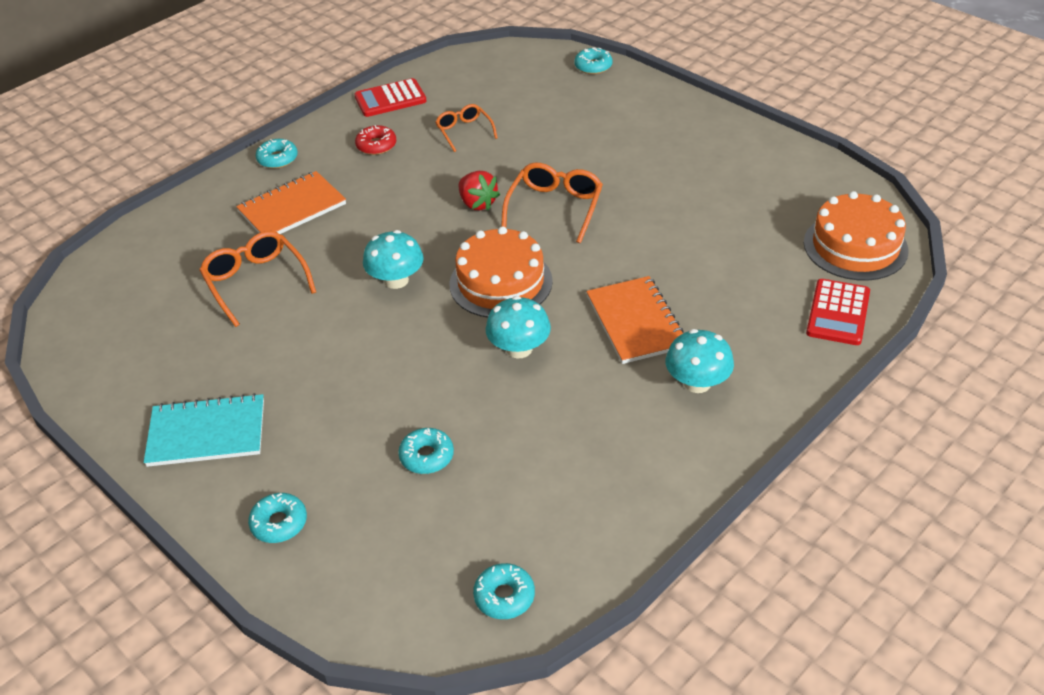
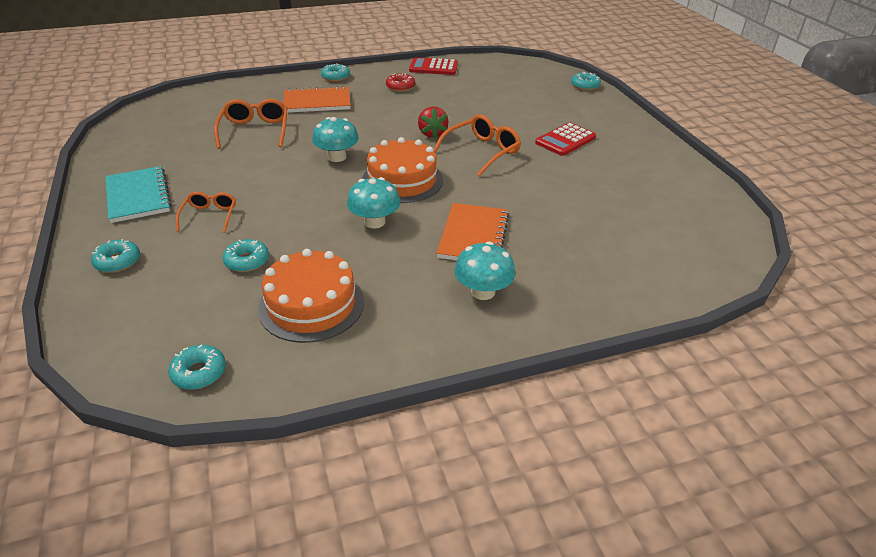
camera: 25 degrees right, 5 degrees down
(207, 433) = (138, 196): turquoise notebook -> turquoise notebook turned 45 degrees clockwise
(464, 132) = (463, 95): orange glasses -> orange glasses (209, 216)
(838, 313) = (645, 288): red calculator -> red calculator (565, 140)
(855, 246) = (699, 249): orange cake -> orange cake (311, 305)

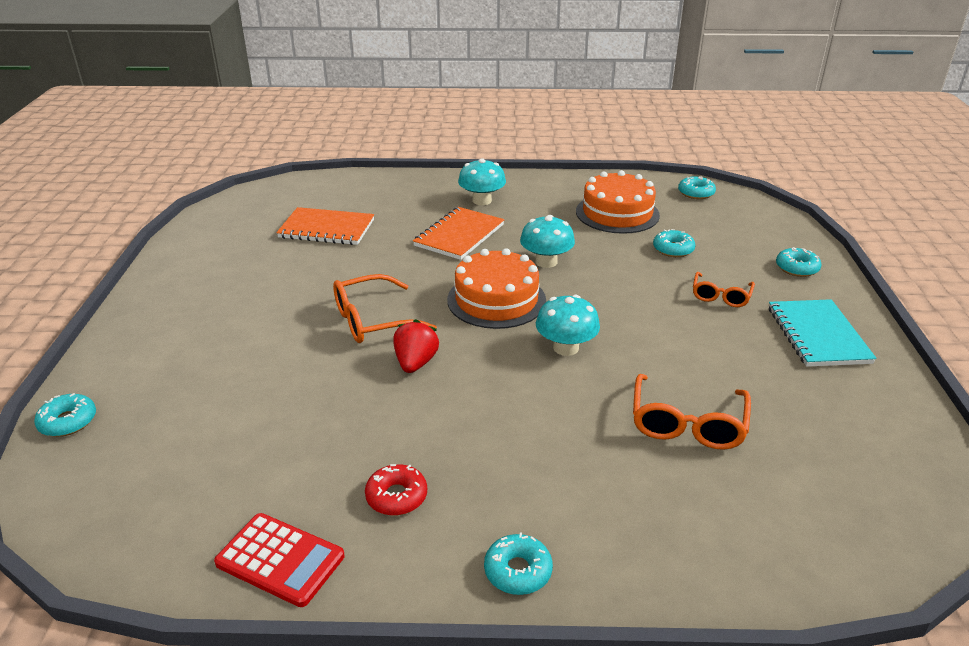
camera: 160 degrees left, 5 degrees down
(317, 102) = (575, 481): orange notebook -> orange notebook (327, 229)
(565, 140) = (250, 317): red calculator -> none

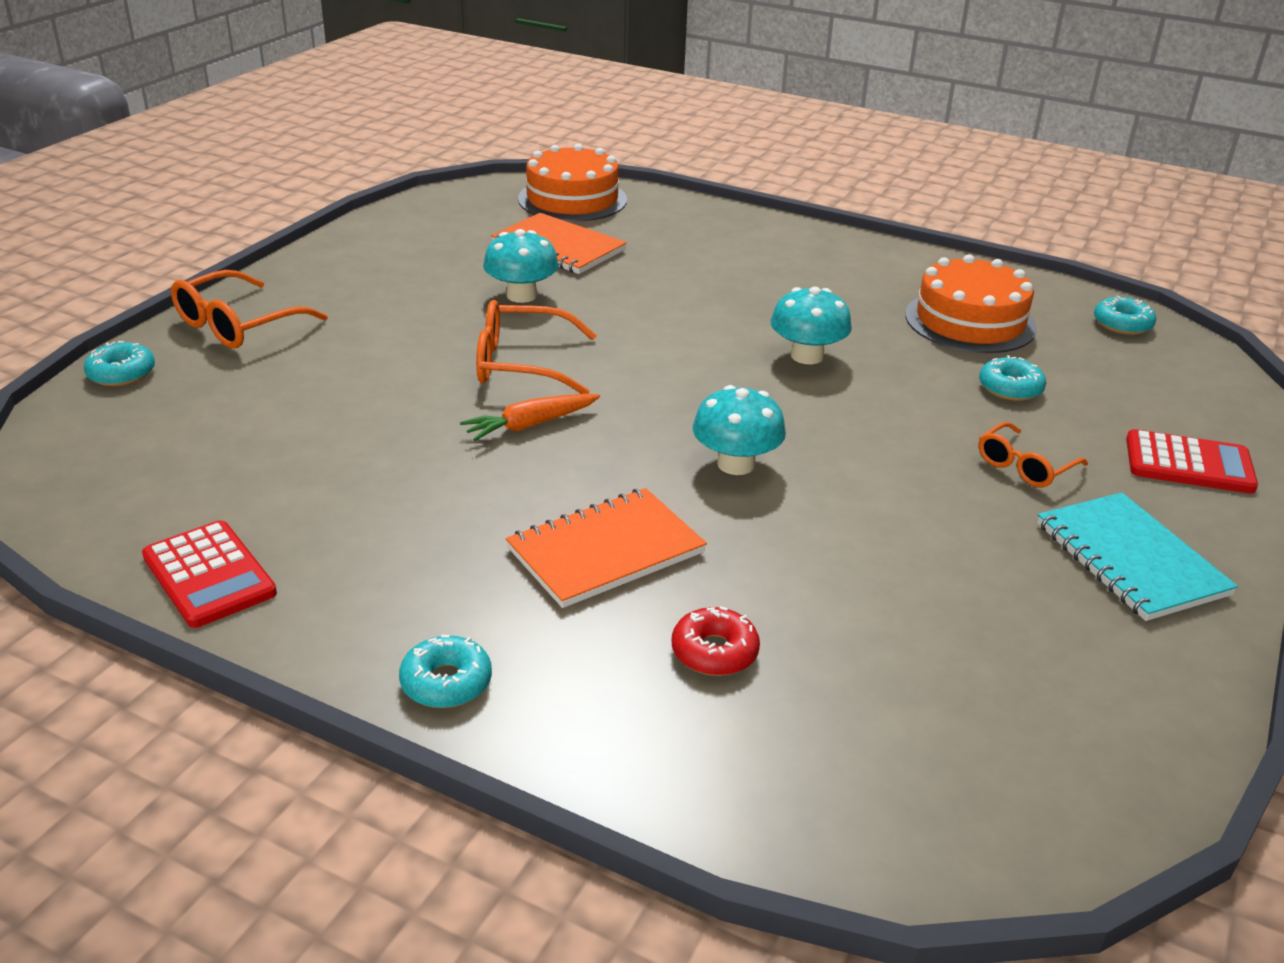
camera: 25 degrees right, 0 degrees up
(396, 496) = (382, 557): red donut -> red donut (714, 652)
(415, 363) = (530, 425): red strawberry -> orange carrot
(459, 235) = (719, 295): orange notebook -> orange notebook (606, 551)
(482, 200) = (788, 260): turquoise mushroom -> turquoise mushroom (522, 295)
(496, 300) = (697, 383): orange cake -> orange cake (572, 199)
(687, 423) = (817, 602): orange glasses -> orange glasses (239, 324)
(797, 268) = (1189, 464): turquoise donut -> red calculator
(818, 335) = (1131, 559): turquoise notebook -> turquoise notebook turned 45 degrees counterclockwise

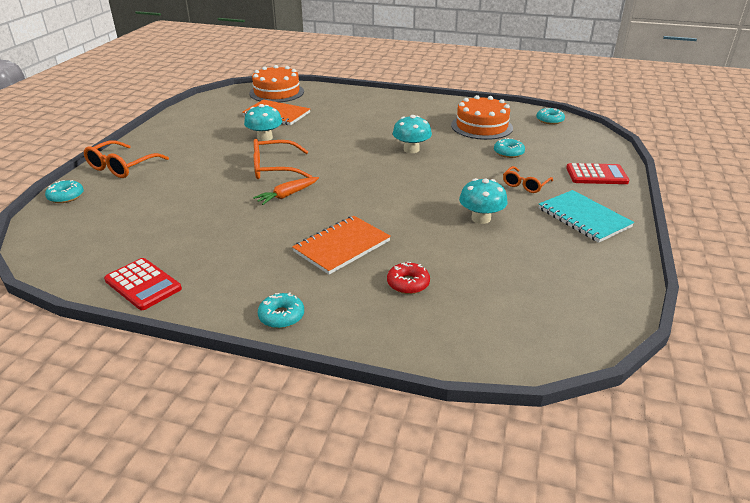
camera: 10 degrees left, 0 degrees up
(736, 464) = (392, 200): turquoise mushroom -> turquoise mushroom (481, 218)

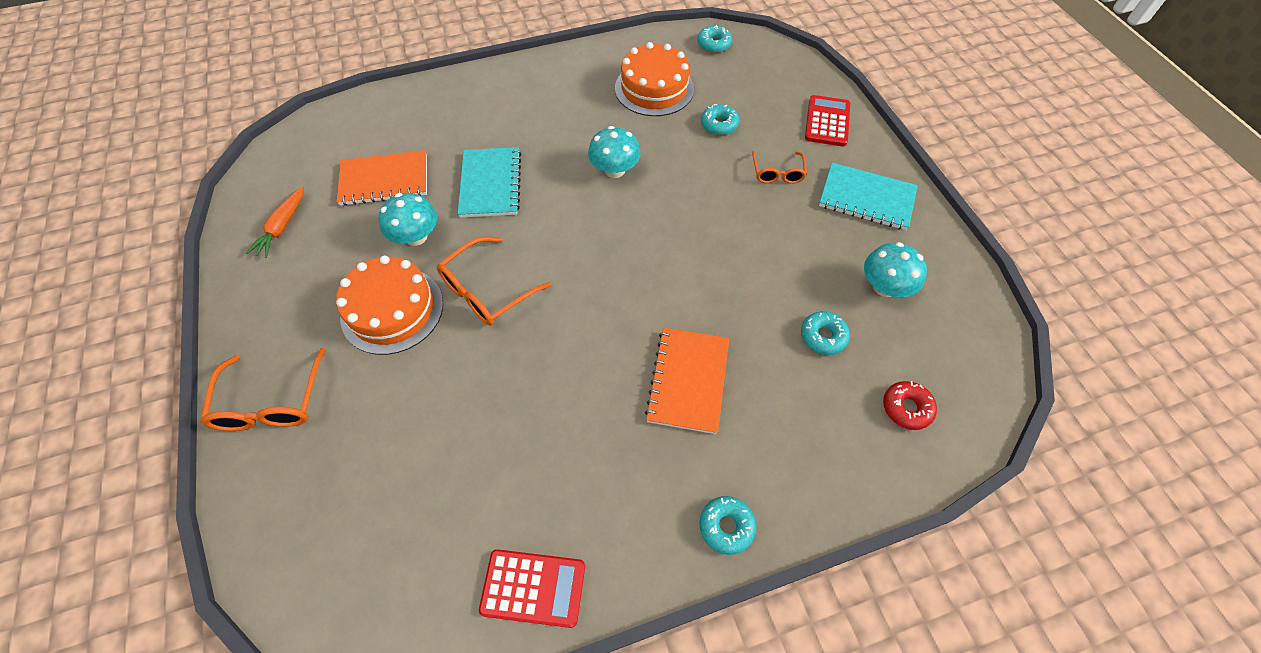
camera: 35 degrees left, 25 degrees up
(66, 196) = (252, 508): turquoise donut -> turquoise donut (823, 336)
(276, 92) = (338, 131): orange cake -> orange cake (392, 310)
(287, 195) = (550, 331): orange carrot -> orange carrot (282, 227)
(330, 132) = (490, 184): none -> turquoise notebook
(408, 283) = (798, 395): red donut -> red donut (906, 408)
(481, 218) = (780, 252): turquoise mushroom -> turquoise mushroom (884, 287)
(596, 175) = (827, 121): red calculator -> red calculator turned 45 degrees counterclockwise

